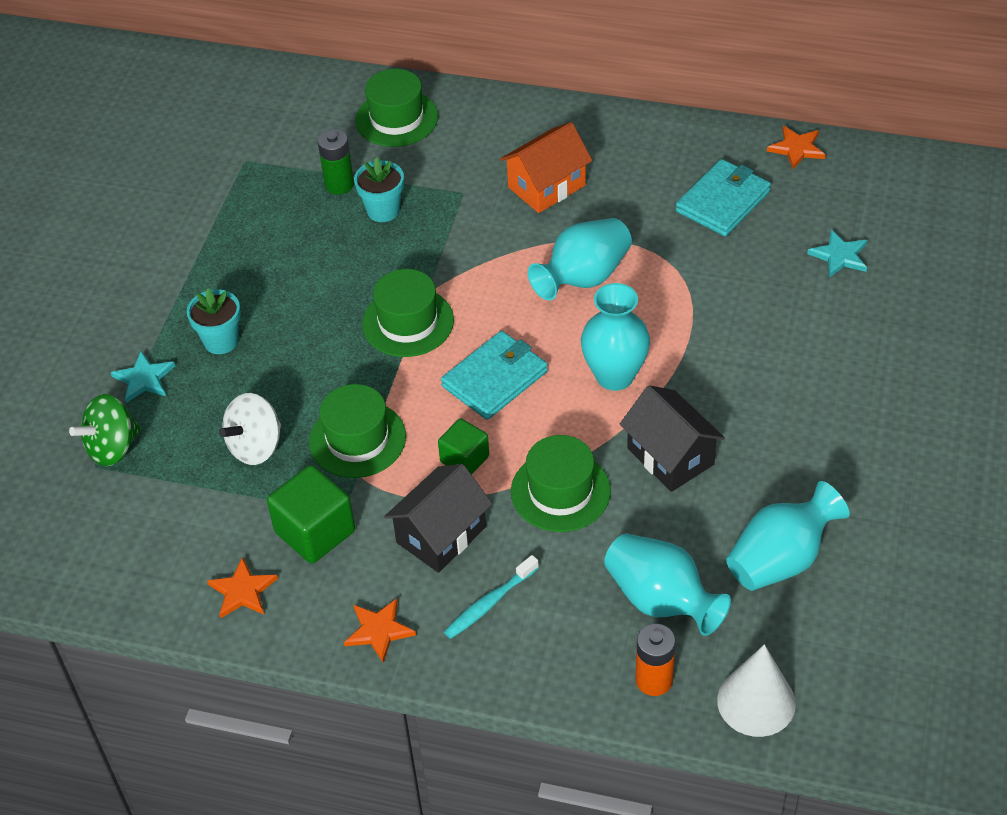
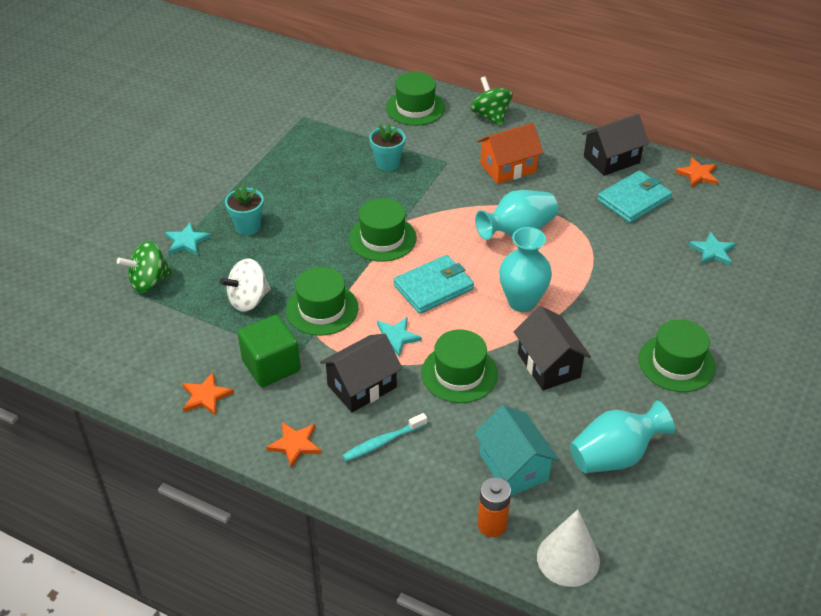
camera: 10 degrees right, 5 degrees down
(339, 184) = (362, 142): green battery -> none
(464, 459) = (395, 337): green cube -> turquoise star
(503, 112) = (490, 116): none -> green spinning top
(661, 600) = (513, 467): turquoise vase -> turquoise house
(680, 148) = (611, 159): none -> black house
(828, 420) = (676, 363): none -> green hat

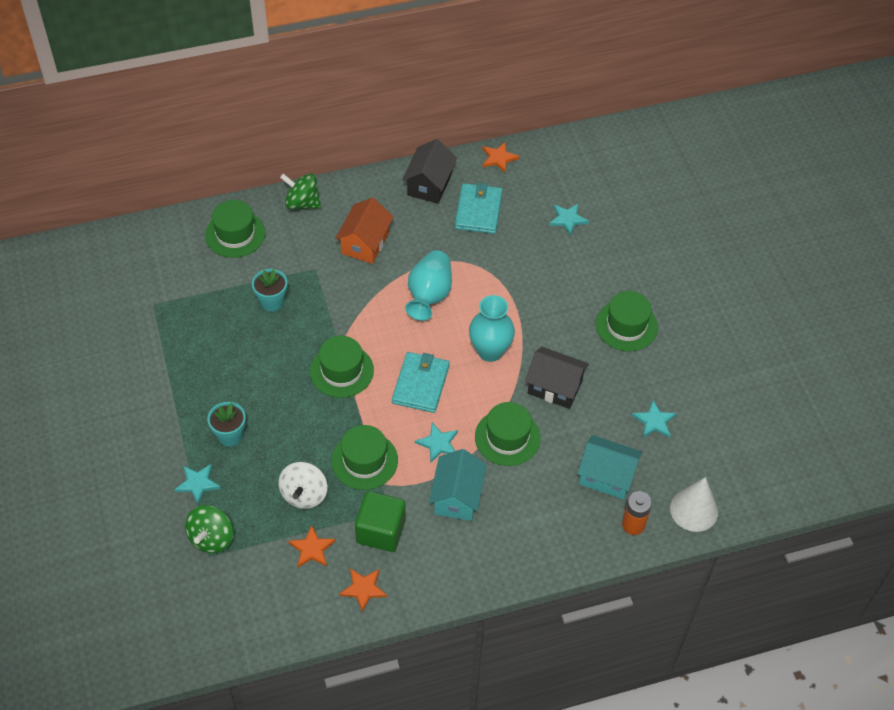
camera: 45 degrees left, 10 degrees up
(295, 444) = (462, 572): orange star -> orange star (312, 549)
(362, 386) = (457, 497): black house -> turquoise house
(382, 442) = (513, 525): turquoise toothbrush -> none
(614, 456) = (654, 421): turquoise vase -> turquoise star

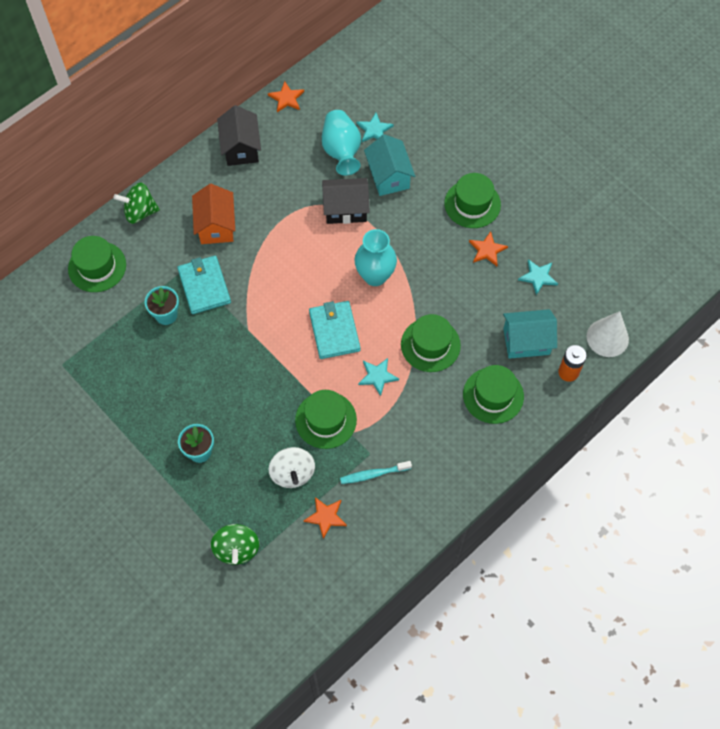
camera: 25 degrees left, 10 degrees up
(198, 483) = (197, 507): turquoise star -> none
(341, 371) = (261, 350): green hat -> green hat (493, 395)
(363, 589) = (387, 530): orange star -> orange star (487, 250)
(381, 531) = (373, 474): green cube -> turquoise toothbrush
(429, 295) = (297, 249): turquoise vase -> turquoise vase (341, 151)
(457, 497) = (418, 415): turquoise house -> turquoise house (389, 176)
(478, 211) = (296, 154): turquoise wallet -> turquoise wallet (204, 286)
(554, 387) = (444, 284): black house -> black house (345, 209)

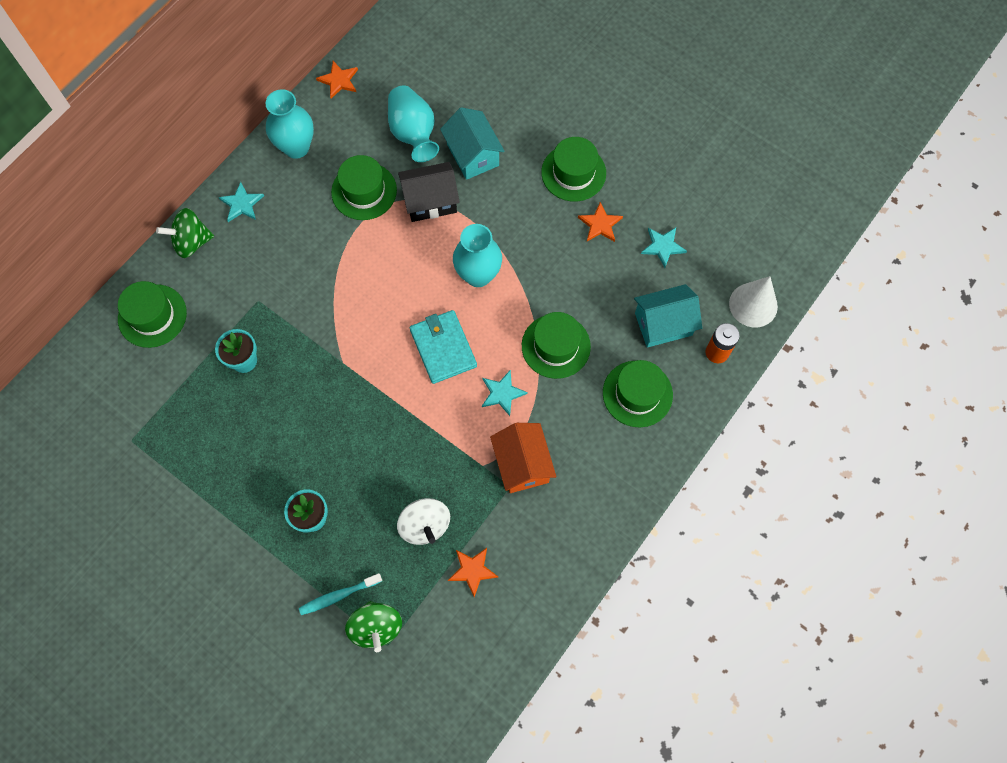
camera: 10 degrees left, 5 degrees up
(204, 286) = (283, 319): turquoise wallet -> none
(216, 225) = (284, 244): orange house -> orange house (522, 464)
(241, 148) = (296, 147): black house -> turquoise vase
(326, 420) = (452, 455): green hat -> green hat (364, 191)
(373, 474) = (518, 510): turquoise toothbrush -> turquoise toothbrush (338, 595)
(374, 130) = (446, 103): turquoise star -> turquoise star (242, 204)

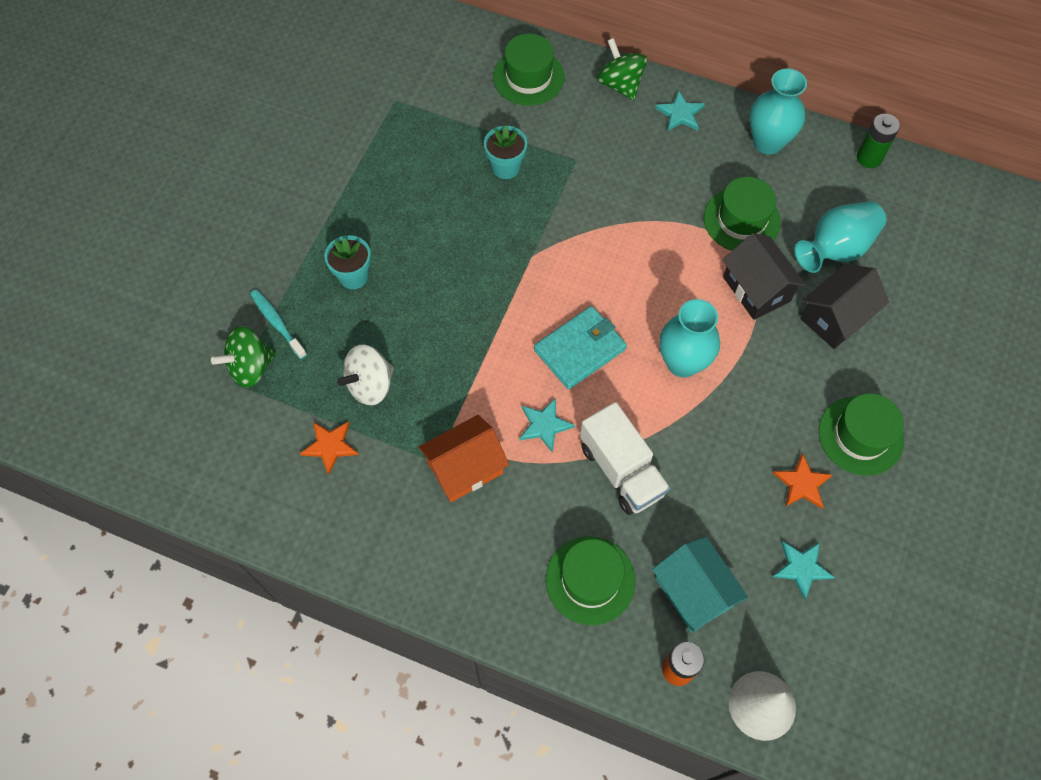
camera: 75 degrees right, 5 degrees down
(339, 80) = (869, 158): orange star -> green battery
(473, 155) = (835, 317): turquoise house -> black house
(556, 346) = (622, 470): green hat -> white truck

